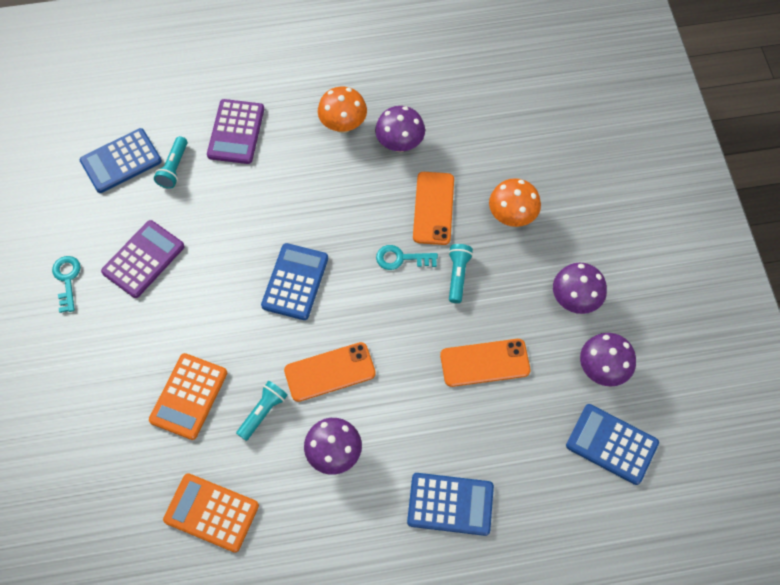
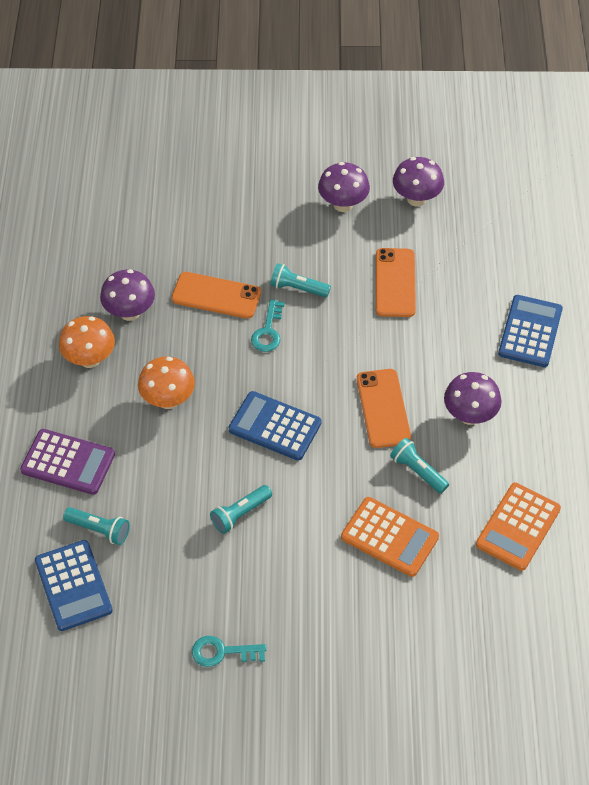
camera: 80 degrees left, 10 degrees down
(143, 259) = (214, 570): purple calculator -> none
(200, 270) = (240, 514): none -> turquoise flashlight
(511, 216) = (241, 235): orange mushroom -> orange mushroom (168, 400)
(611, 444) = (488, 207): blue calculator -> none

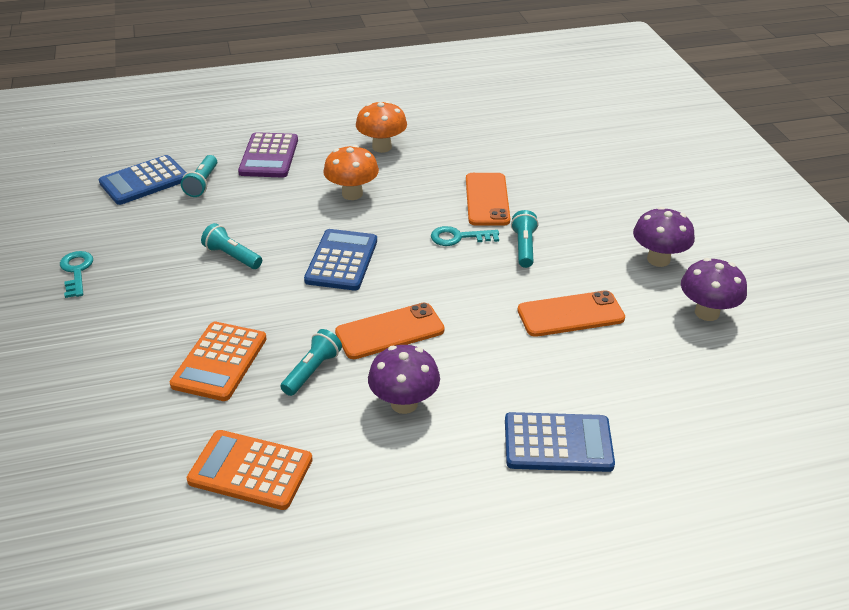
camera: 75 degrees right, 15 degrees down
(130, 312) = (443, 157): purple mushroom -> none

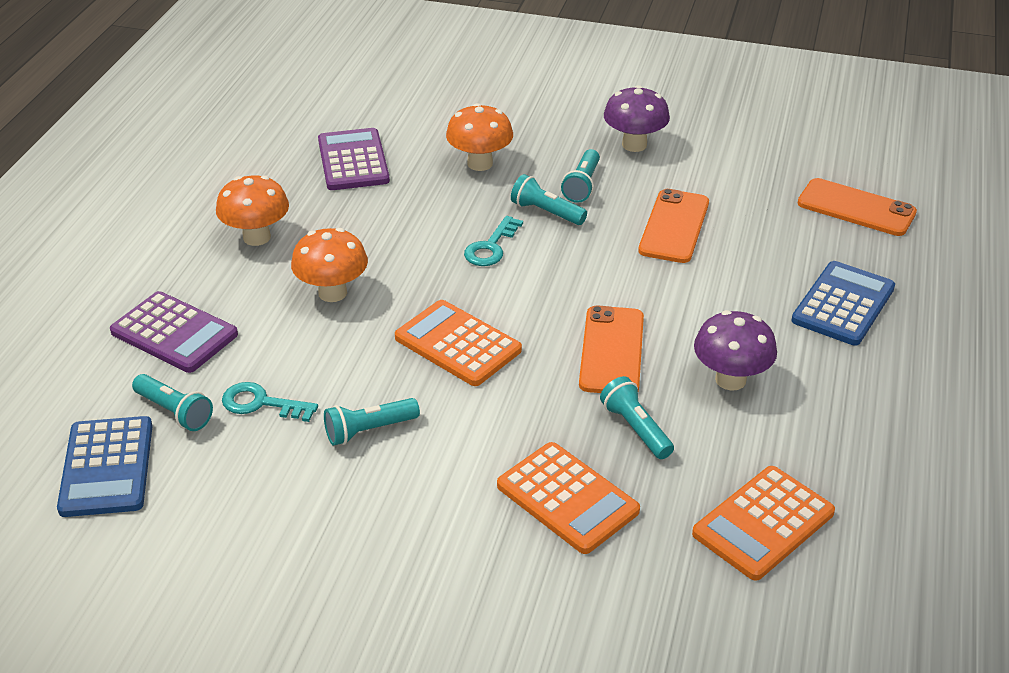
camera: 60 degrees left, 0 degrees up
(76, 271) = (268, 591): turquoise key -> turquoise key (262, 403)
(341, 260) = (458, 344): blue calculator -> orange calculator
(487, 199) = (441, 203): orange phone -> orange phone (856, 208)
(497, 149) = (353, 161): none -> purple calculator
(551, 199) = (480, 163): none -> orange mushroom
(575, 252) = (582, 185): none -> turquoise flashlight
(707, 313) = (729, 153): purple mushroom -> none

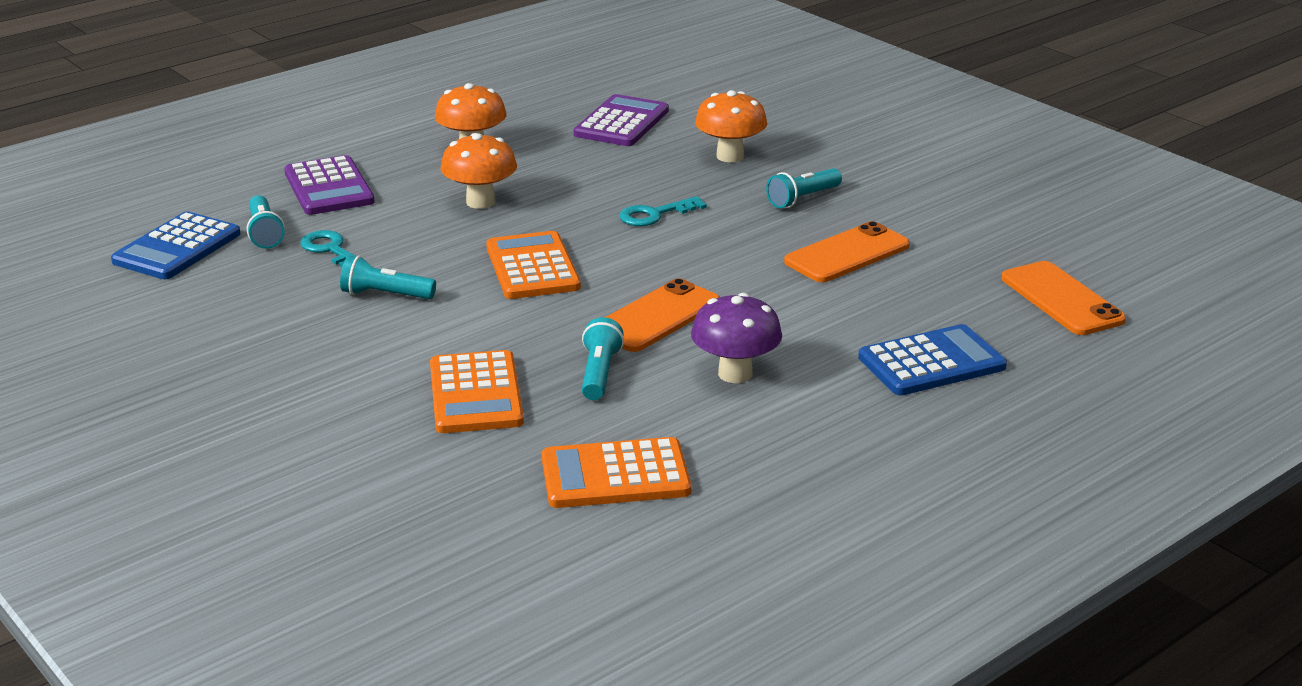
camera: 35 degrees right, 10 degrees down
(546, 212) = (740, 207): turquoise flashlight -> none
(634, 145) = (899, 185): purple mushroom -> none

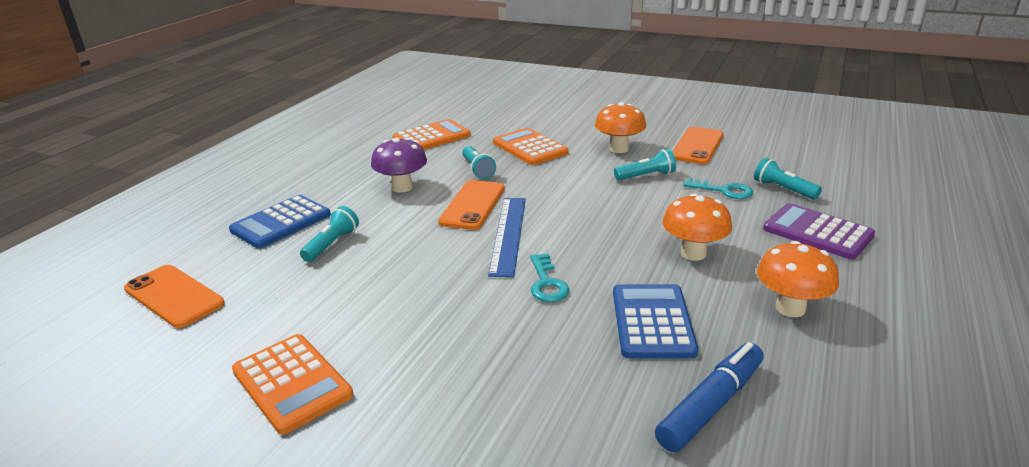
camera: 155 degrees right, 0 degrees up
(177, 248) = (809, 168): blue calculator -> blue calculator (652, 322)
(532, 267) = (585, 214): orange calculator -> orange calculator (292, 383)
(621, 123) = (711, 405): purple calculator -> blue marker
(647, 269) = (508, 234): none -> blue ruler
(655, 214) = (547, 283): turquoise key -> turquoise key turned 135 degrees clockwise
(730, 156) = (542, 385): orange mushroom -> orange mushroom (619, 149)
(802, 199) = (429, 343): turquoise flashlight -> turquoise flashlight (332, 244)
(847, 254) = (363, 290): orange phone -> orange phone (697, 146)

